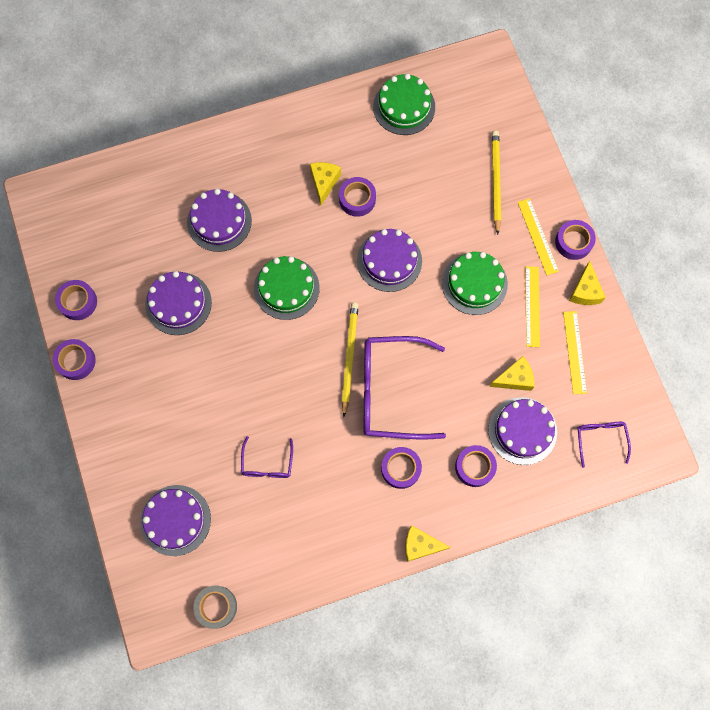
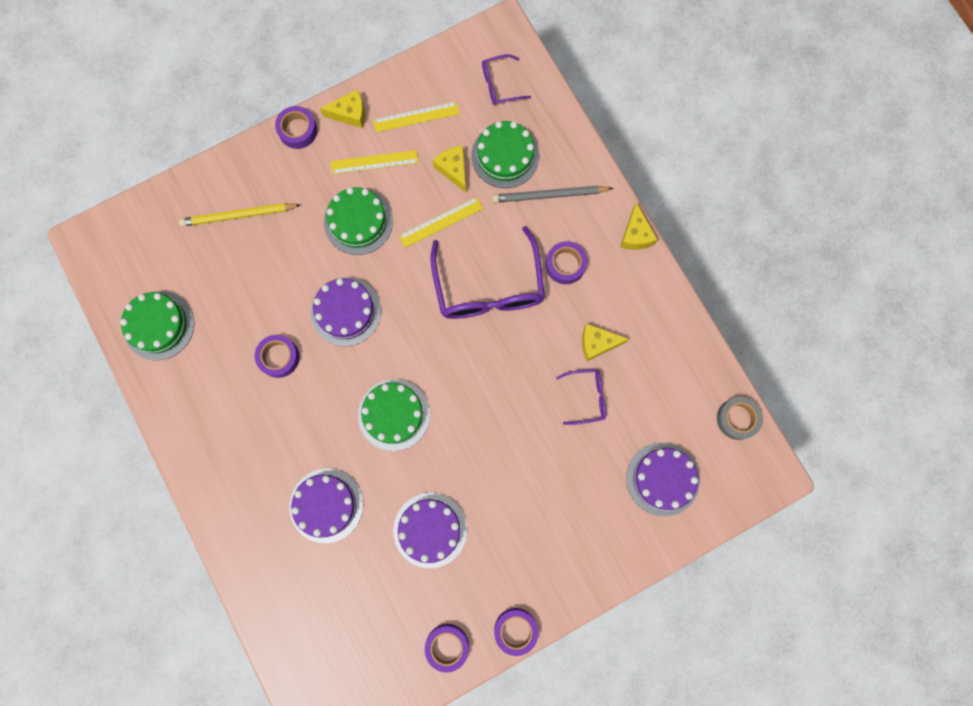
camera: 100 degrees left, 5 degrees up
(324, 182) = (263, 397): yellow cheese -> yellow cheese (597, 343)
(349, 357) = (459, 334): yellow pencil -> none
(474, 467) = (549, 195): purple tape -> grey pencil
(522, 431) = (505, 156): purple cake -> green cake
(537, 236) = (296, 166): yellow ruler -> yellow ruler (441, 222)

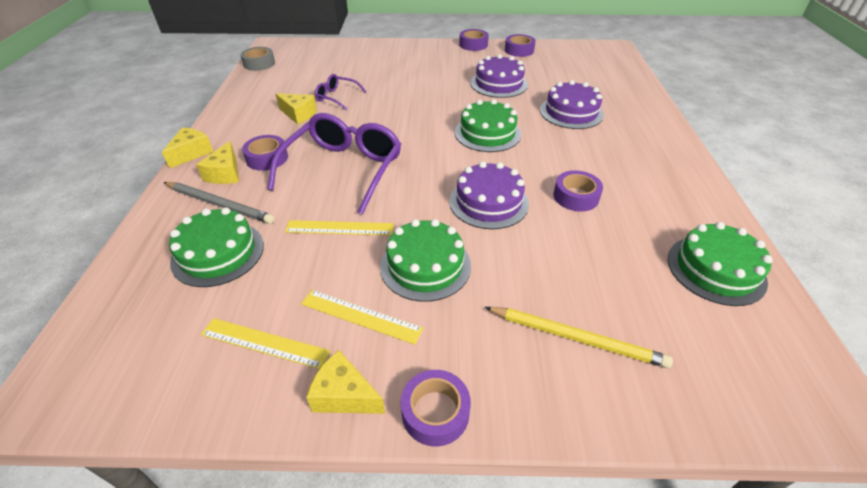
camera: 150 degrees left, 35 degrees down
(453, 169) = (281, 265): yellow cheese -> yellow cheese (225, 173)
(499, 84) = (133, 328): purple glasses -> none
(662, 479) = (331, 59): purple cake -> none

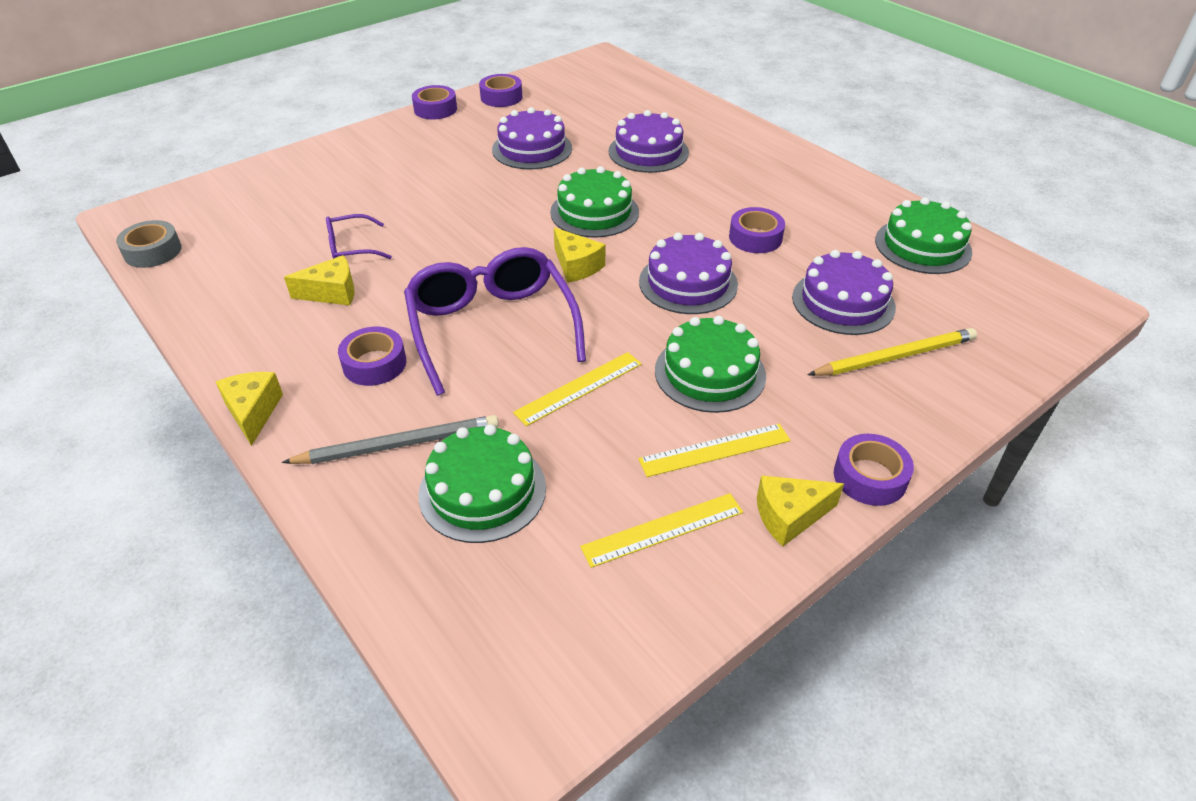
camera: 40 degrees left, 0 degrees up
(225, 173) = (346, 409): yellow cheese -> yellow cheese (576, 266)
(586, 274) = (843, 302): none -> purple cake

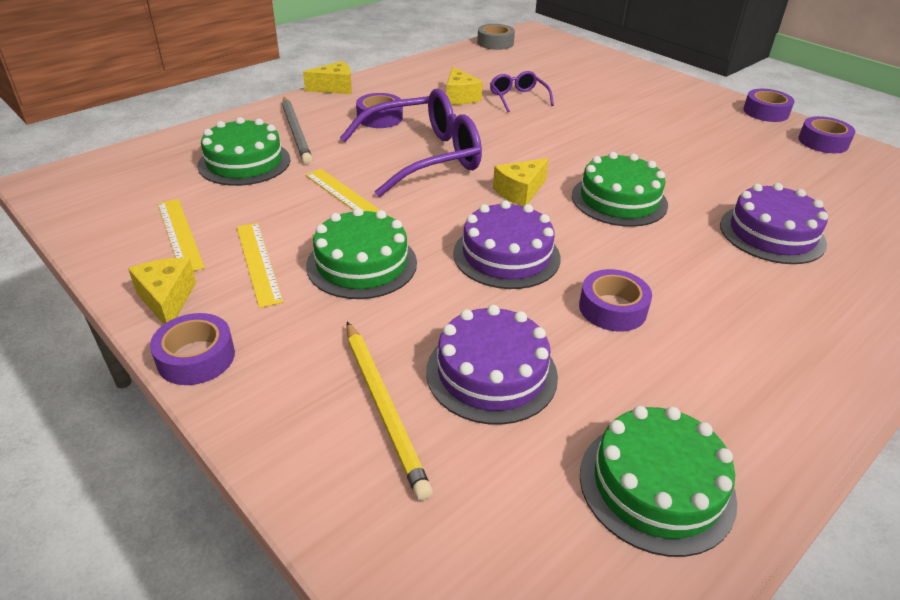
camera: 85 degrees right, 5 degrees down
(532, 149) = (724, 162): purple cake -> none

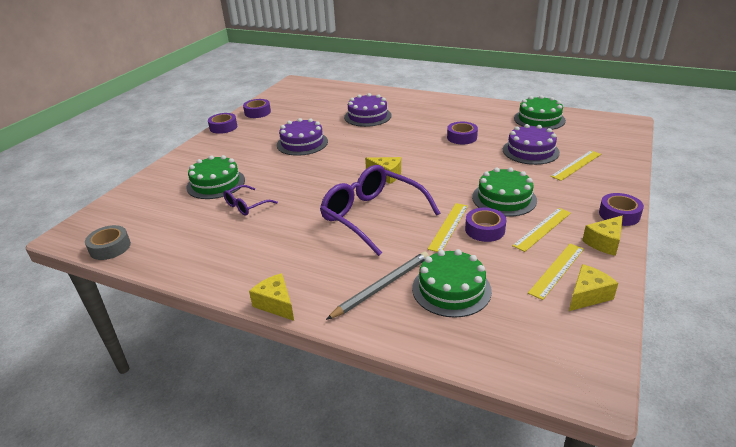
camera: 110 degrees left, 5 degrees down
(380, 118) = (324, 255): purple tape -> purple tape (485, 230)
(384, 407) = (576, 165): yellow pencil -> yellow ruler
(460, 97) = (259, 230): yellow cheese -> yellow cheese (588, 295)
(506, 255) = (451, 165): purple cake -> purple cake (302, 143)
(619, 200) = (369, 149): green cake -> green cake (216, 183)

